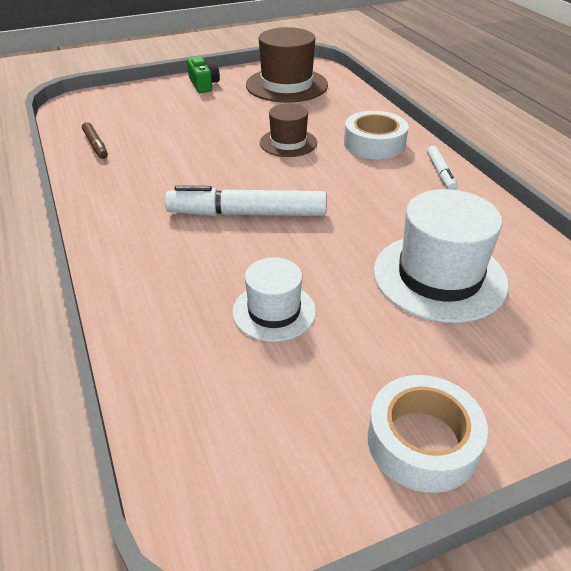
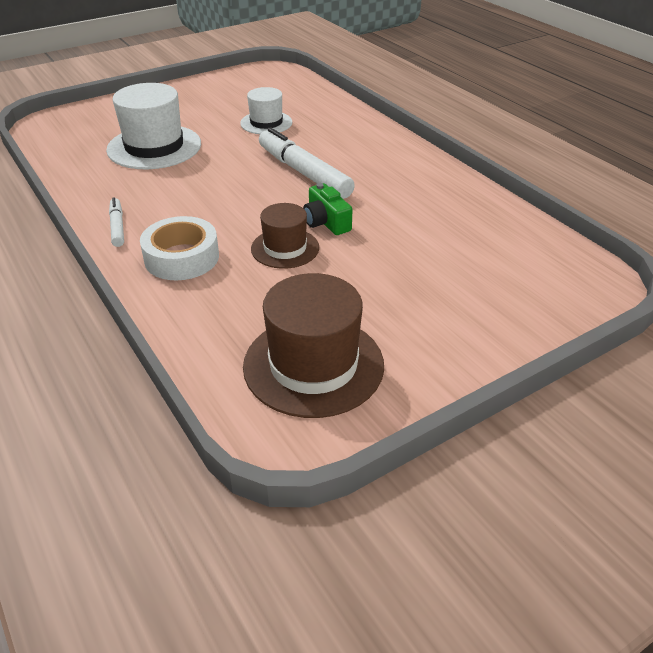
camera: 170 degrees right, 0 degrees up
(96, 145) = (499, 223): brown marker -> none
(203, 84) = (452, 350): green camera -> green camera (326, 222)
(247, 214) = (304, 173): white marker -> white marker turned 120 degrees counterclockwise
(422, 441) = (187, 91): white tape -> none

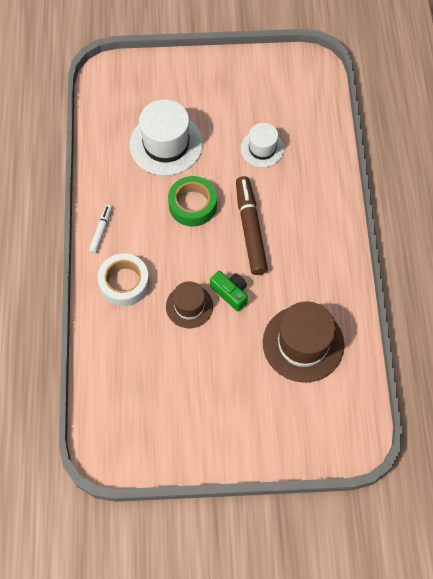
camera: 30 degrees right, 25 degrees up
(221, 176) = (192, 205): none -> green tape
(304, 173) = (250, 229): white marker -> brown marker
(313, 365) = (146, 414): brown hat -> brown hat (303, 343)
(326, 222) = (230, 293): green camera -> green camera turned 135 degrees clockwise

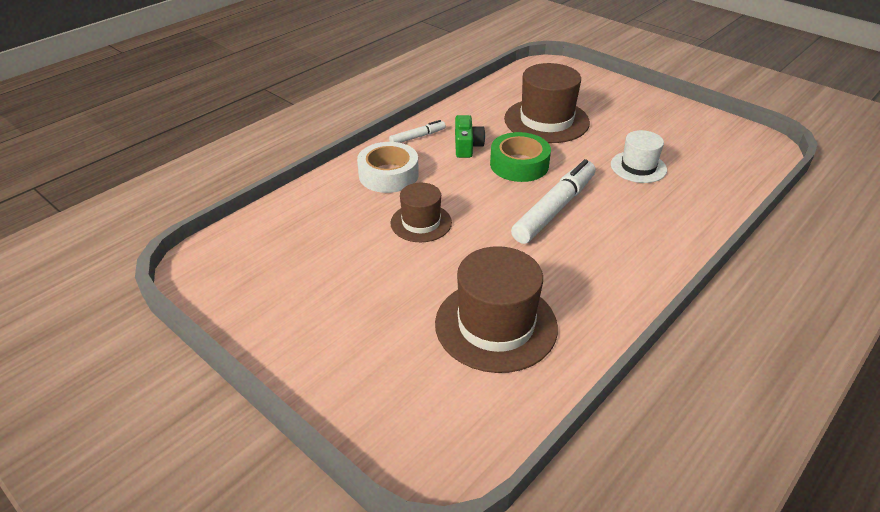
camera: 45 degrees right, 25 degrees down
(166, 144) = (546, 121): white hat -> brown hat
(230, 293) = (473, 238): green camera -> green camera (467, 146)
(250, 229) = (554, 209): brown marker -> white marker

